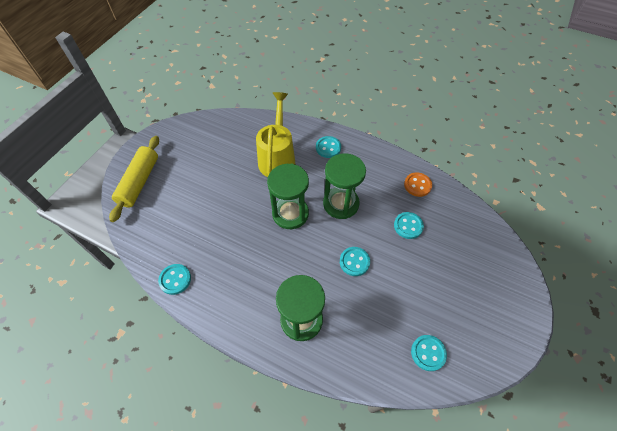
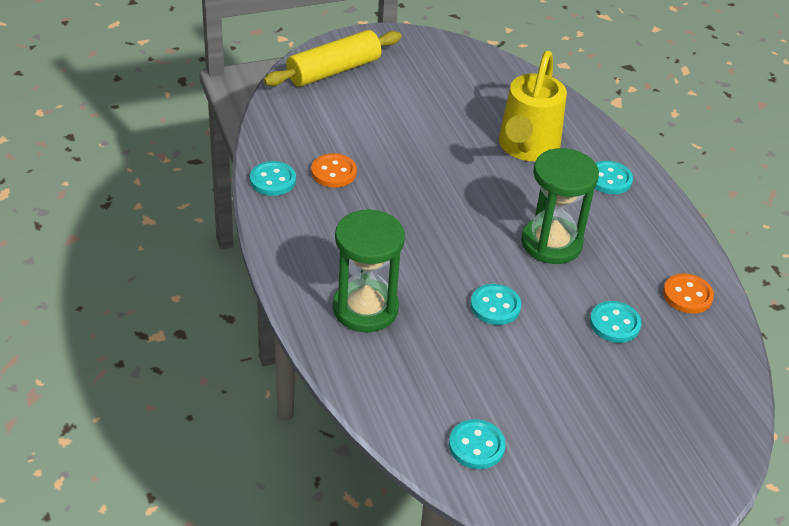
camera: 40 degrees right, 15 degrees down
(202, 247) = (333, 172): none -> orange button
(277, 158) = (526, 148): yellow watering can -> yellow watering can turned 150 degrees clockwise
(290, 214) = (473, 210): green hourglass -> none

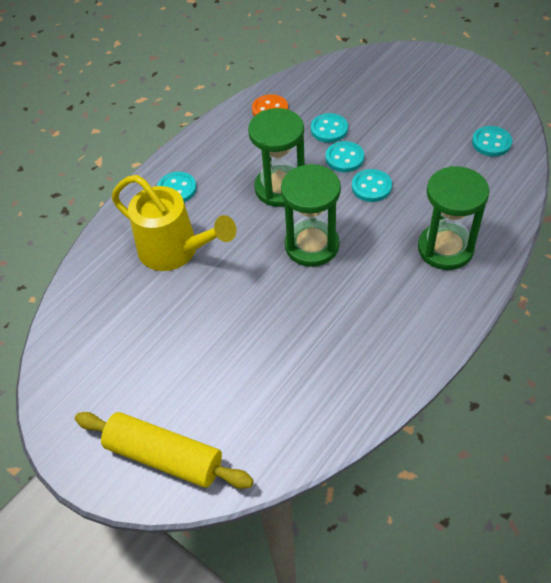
camera: 115 degrees left, 10 degrees up
(273, 180) = (370, 395): turquoise button -> turquoise button (344, 158)
(333, 172) = (319, 358): orange button -> none
(455, 226) = (312, 245): none -> green hourglass
(526, 148) = (176, 251): yellow watering can -> yellow watering can turned 45 degrees clockwise

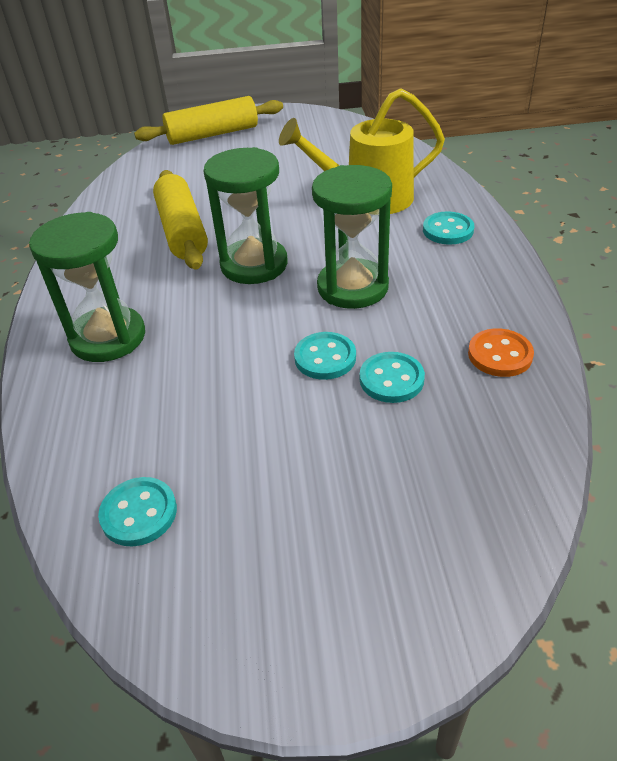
camera: 135 degrees right, 10 degrees down
(324, 317) = (182, 231): none -> yellow rolling pin
(371, 187) = (254, 347): turquoise button -> none

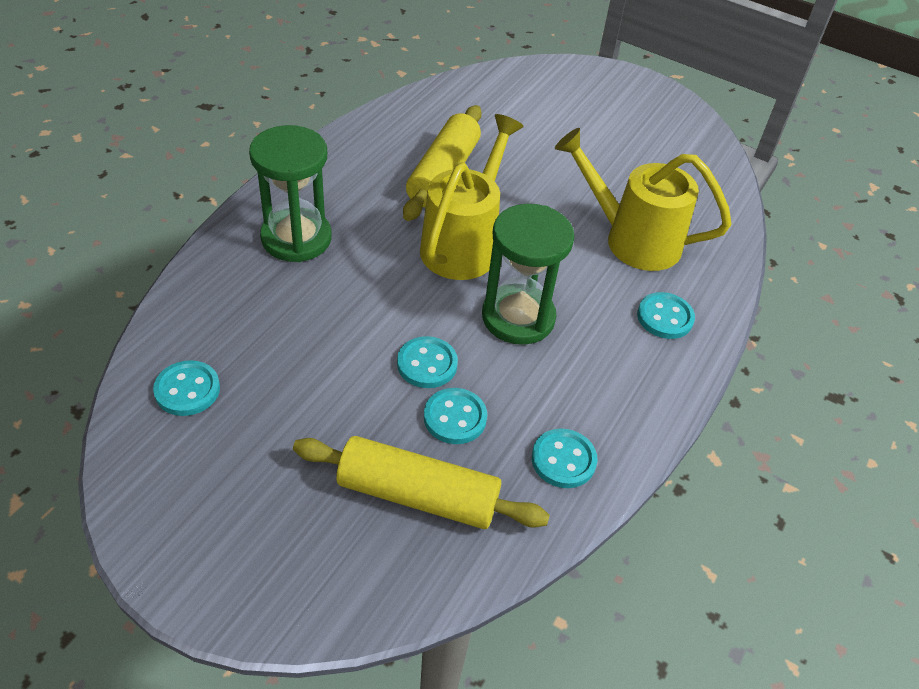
camera: 30 degrees right, 5 degrees up
(212, 134) = (572, 84): yellow rolling pin -> yellow rolling pin (418, 495)
(254, 265) = (464, 243): green hourglass -> yellow watering can
(500, 355) = (563, 460): orange button -> turquoise button

